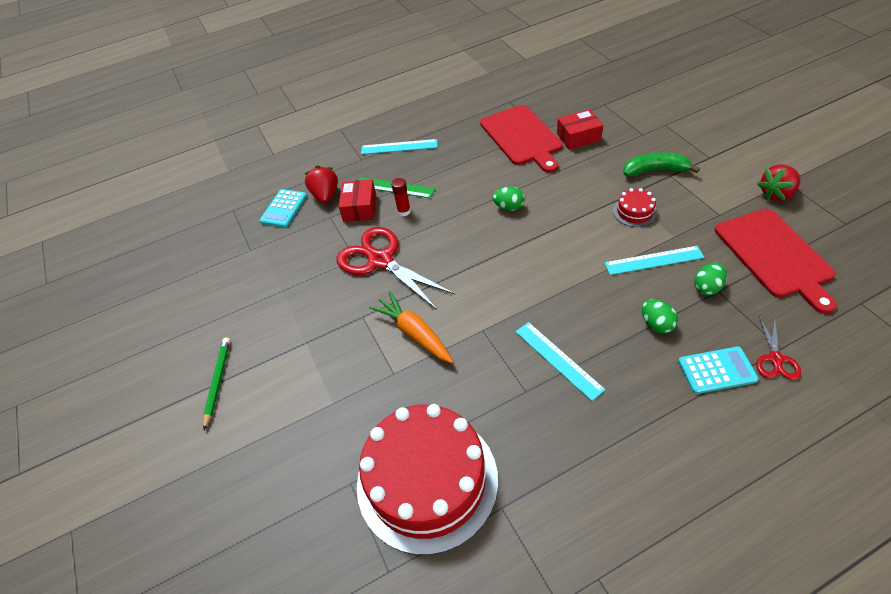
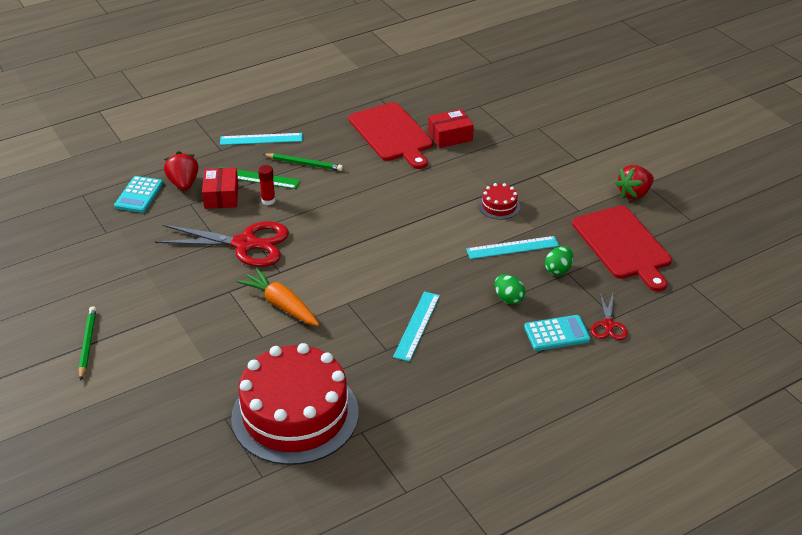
camera: 10 degrees left, 10 degrees down
(380, 261) = (245, 244): red scissors -> red scissors turned 150 degrees clockwise
(439, 171) = (304, 164): none -> green pencil
(508, 207) = (376, 199): green egg -> none
(558, 359) = (417, 325): turquoise ruler -> turquoise ruler turned 60 degrees clockwise
(655, 170) = (523, 170): green banana -> none

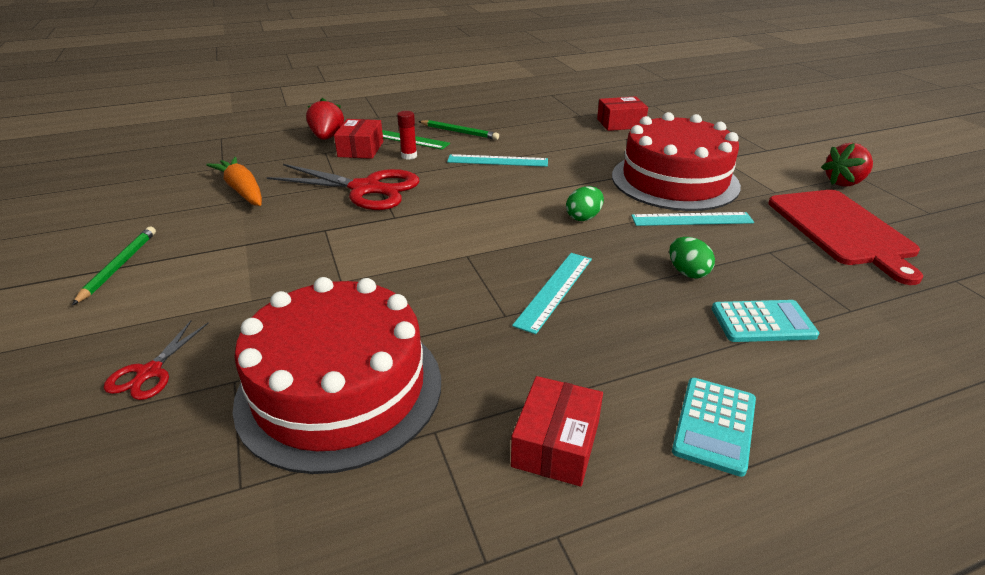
camera: 10 degrees right, 5 degrees down
(139, 195) = (277, 142): turquoise calculator -> turquoise calculator (714, 425)
(261, 139) = (422, 112): turquoise ruler -> turquoise ruler (497, 161)
(281, 305) = (381, 249): orange carrot -> orange carrot (242, 190)
(392, 134) = (558, 118): red cutting board -> none
(433, 429) = (556, 444): none -> red box
(499, 206) = (674, 180): red cake -> red cake, size x2.48
(558, 270) = (755, 247): green egg -> green egg (583, 217)
(608, 325) = (843, 319): red scissors -> red scissors (149, 372)

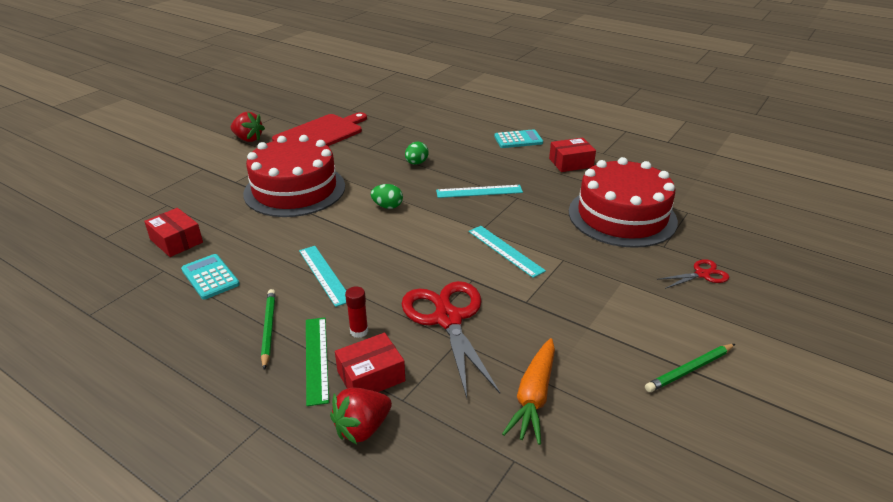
camera: 125 degrees left, 0 degrees up
(691, 219) = (351, 173): turquoise ruler -> turquoise ruler (505, 251)
(762, 322) = (439, 141): turquoise calculator -> turquoise calculator (210, 277)

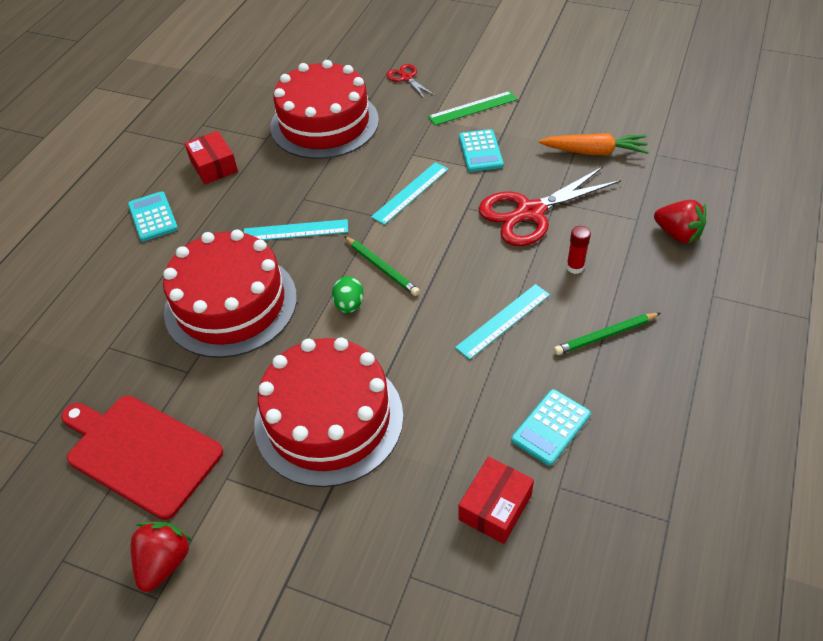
camera: 100 degrees left, 15 degrees up
(317, 359) = (624, 285): green ruler -> green ruler (472, 108)
(371, 376) = (623, 244): red box -> none
(416, 163) = (231, 304): green egg -> red cake
(479, 191) = (295, 231): turquoise ruler -> turquoise ruler turned 75 degrees counterclockwise
(557, 304) = (480, 151): none -> turquoise calculator
(689, 370) = (526, 84): green pencil -> green pencil (382, 268)

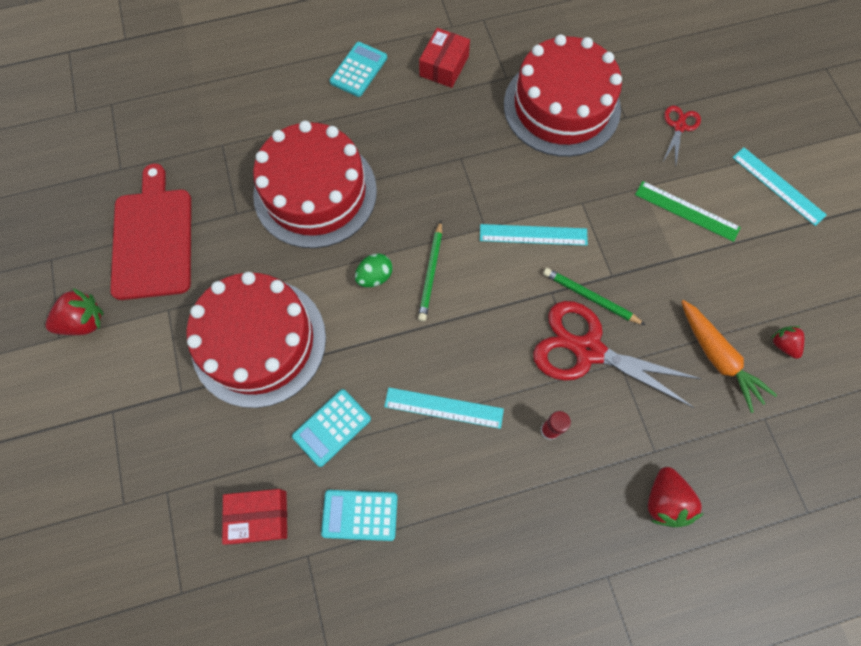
camera: 50 degrees right, 20 degrees up
(295, 231) = (421, 180): turquoise ruler -> turquoise ruler (778, 186)
(480, 151) = (633, 256): turquoise calculator -> turquoise calculator (332, 427)
(605, 335) = (488, 503): green pencil -> green pencil (590, 297)
(611, 118) = (783, 344): none -> red strawberry

